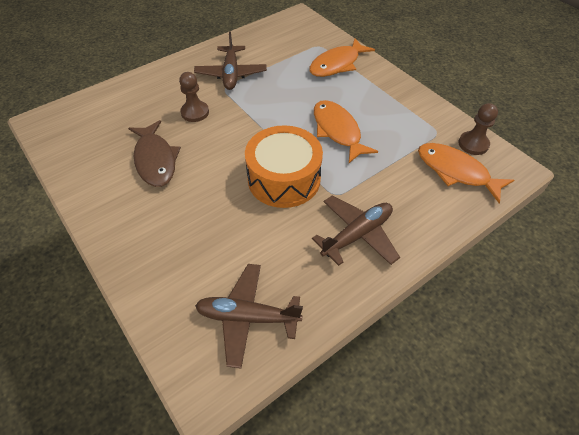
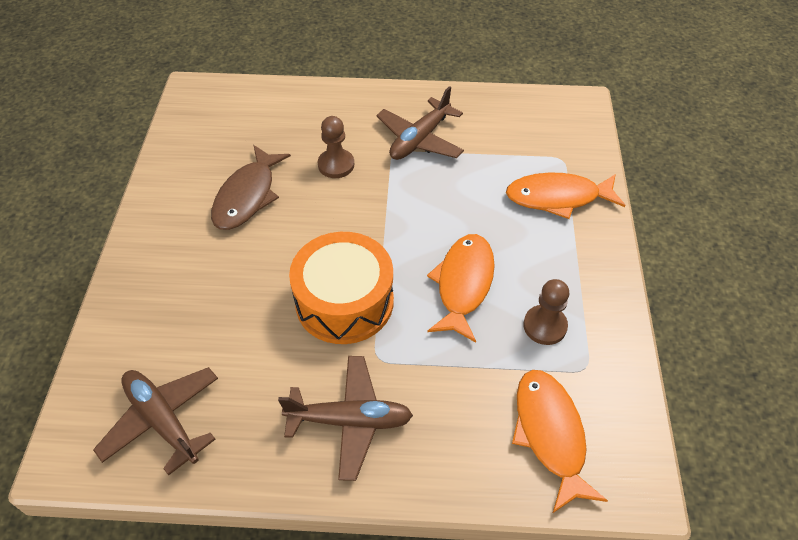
camera: 40 degrees right, 0 degrees up
(473, 144) = (617, 416): brown pawn -> brown pawn (545, 326)

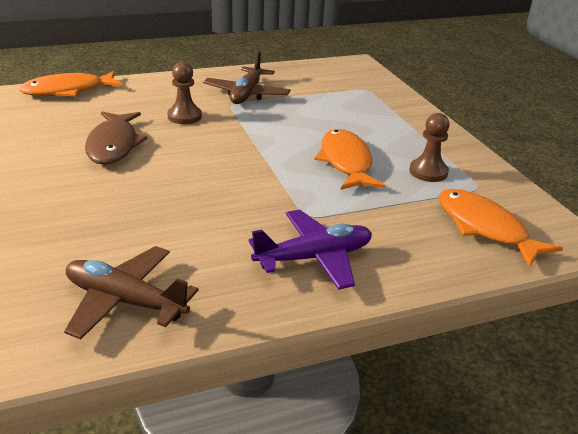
camera: 25 degrees left, 20 degrees down
(344, 301) = (252, 189): orange drum -> none
(349, 420) = (314, 258): brown plane -> purple plane
(558, 198) = (379, 108): orange fish -> orange fish (68, 91)

